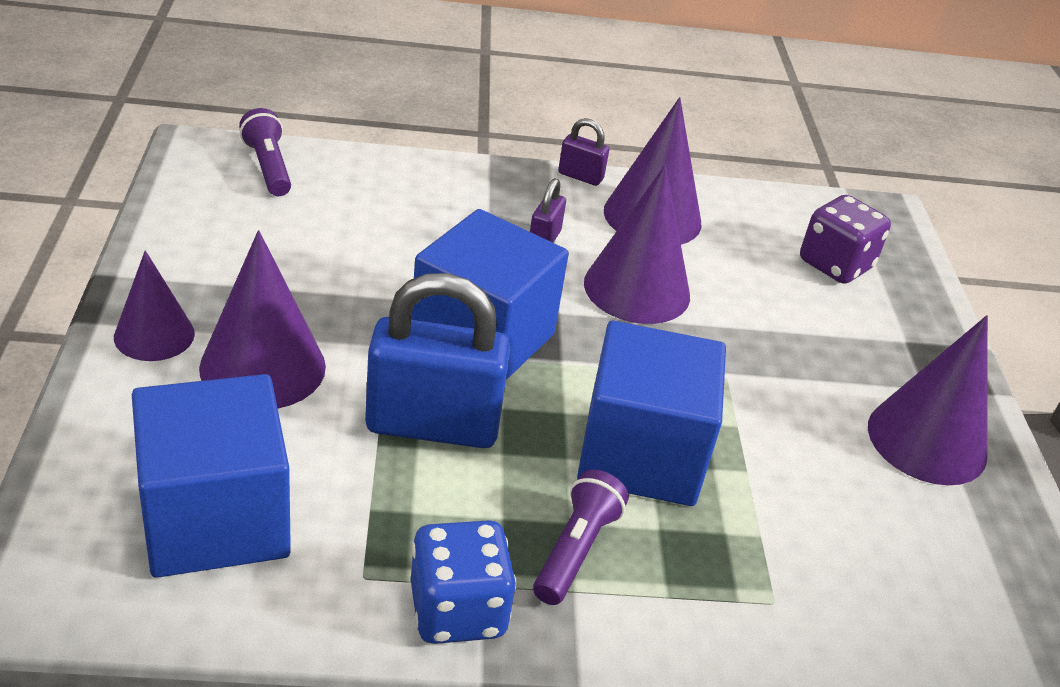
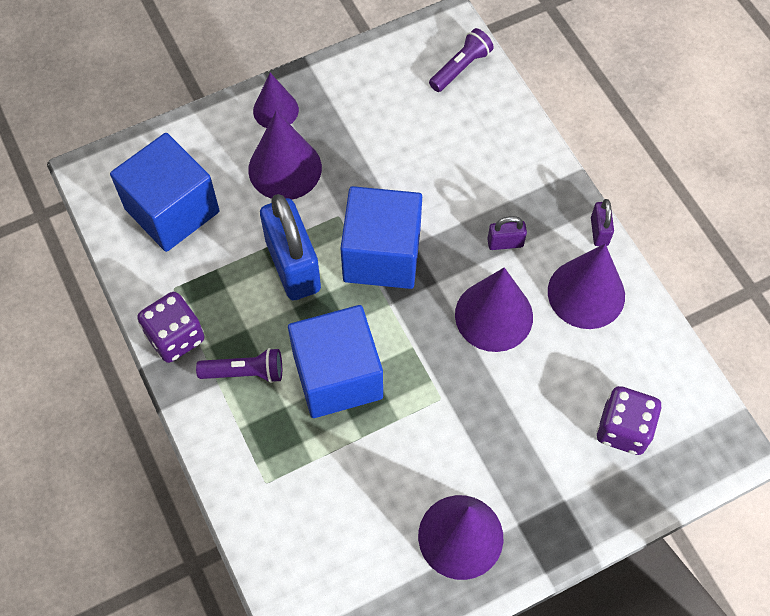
camera: 70 degrees right, 25 degrees up
(457, 610) = (175, 337): blue dice -> purple dice

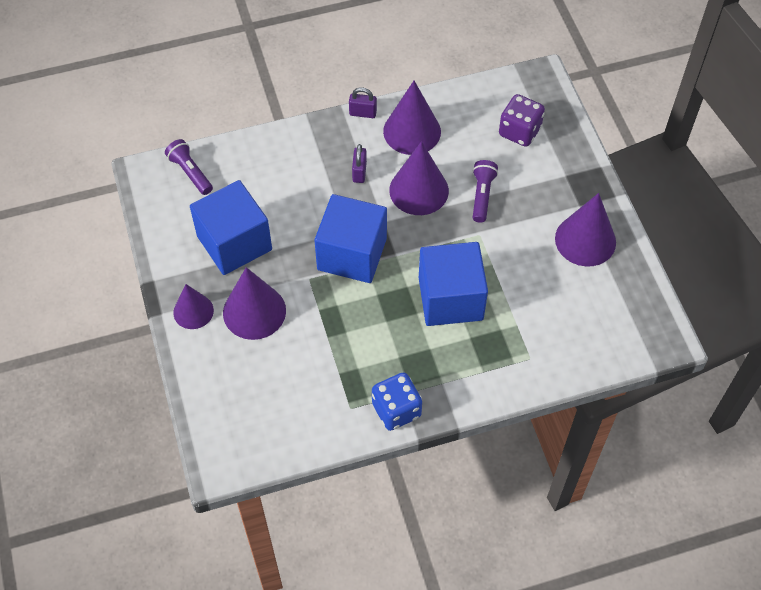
camera: 80 degrees left, 5 degrees down
(172, 210) = (274, 402): blue cube -> blue cube (234, 243)
(175, 337) = (396, 410): purple dice -> blue dice
(245, 372) = (436, 362): purple flashlight -> purple flashlight (482, 195)
(293, 266) = (348, 317): blue padlock -> none

